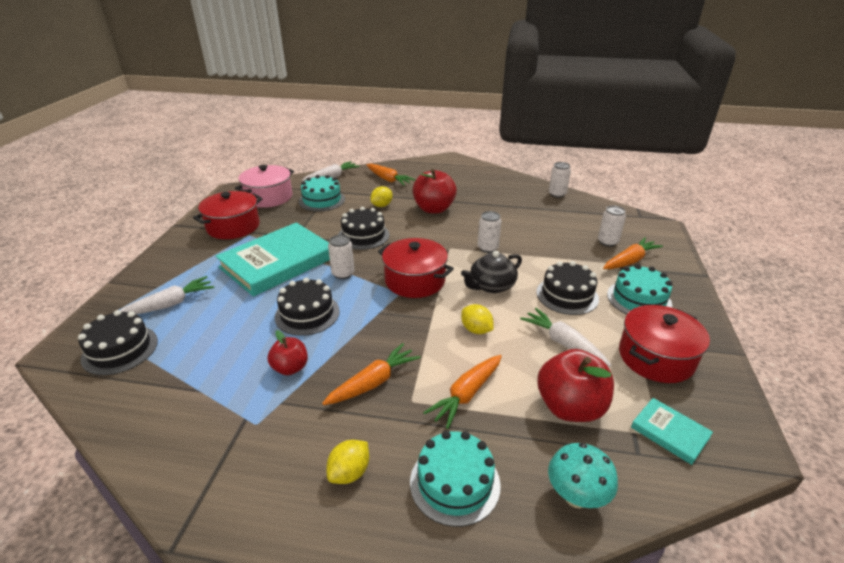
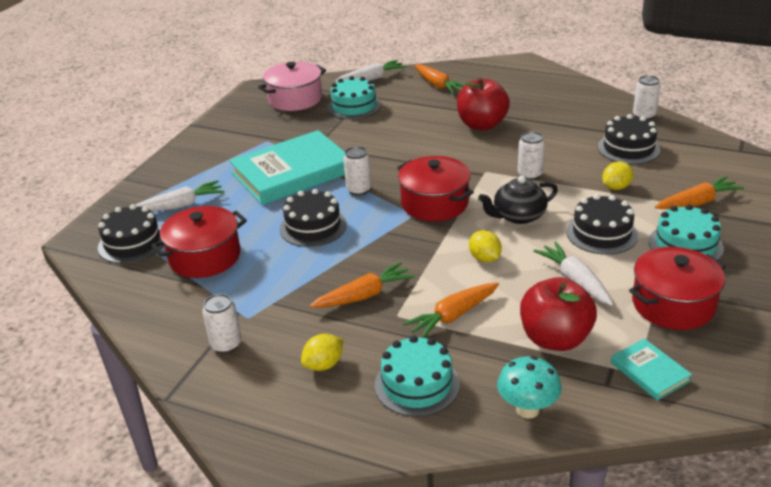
camera: 15 degrees right, 0 degrees up
(233, 227) = (252, 130): red pot -> red pot (205, 257)
(290, 368) = (287, 274): red apple -> none
(363, 235) = (391, 150): black cake -> black cake (628, 148)
(381, 205) = (421, 117): yellow lemon -> yellow lemon (616, 187)
(607, 242) = (680, 178): white can -> white can (226, 344)

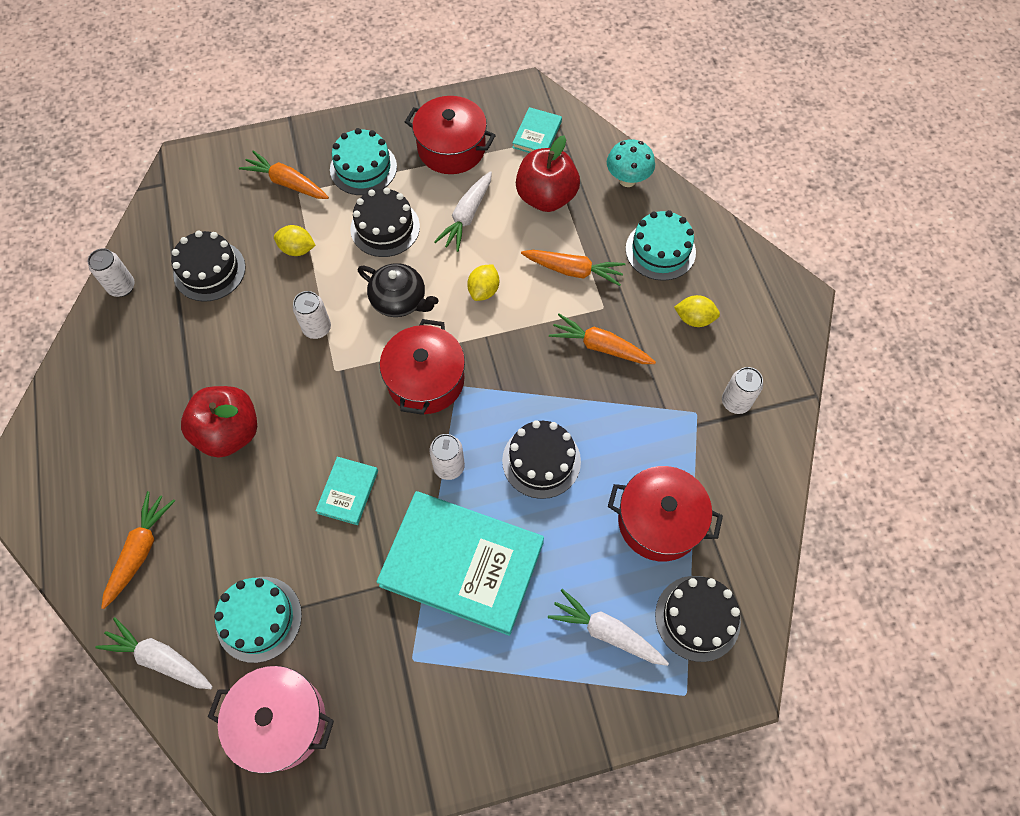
camera: 130 degrees left, 30 degrees up
(390, 150) = (348, 492): none -> turquoise book

